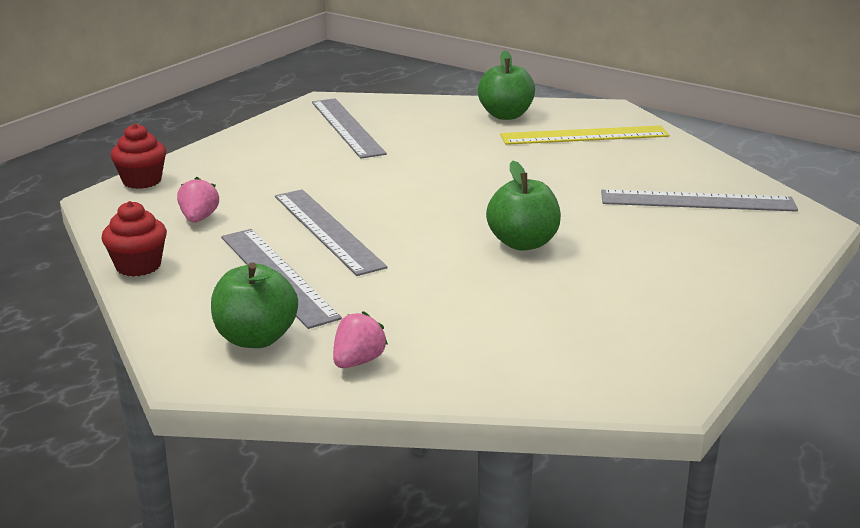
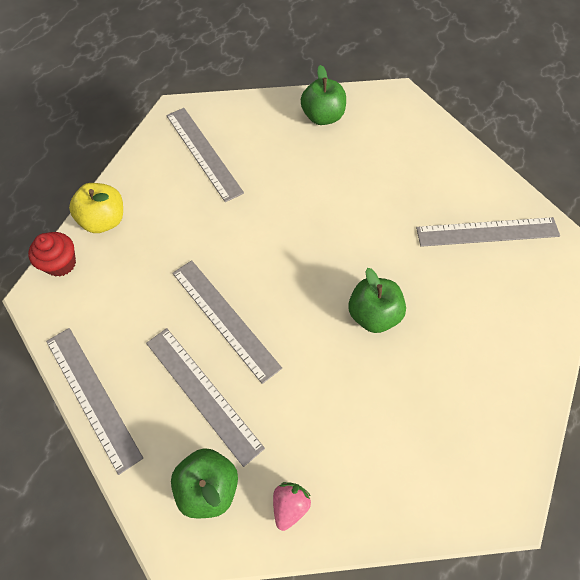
camera: 10 degrees left, 35 degrees up
(138, 266) = (93, 396): red cupcake -> grey ruler
(199, 218) = (121, 316): pink strawberry -> none
(207, 159) = (104, 220): none -> yellow apple
(584, 135) = (388, 141): yellow ruler -> none

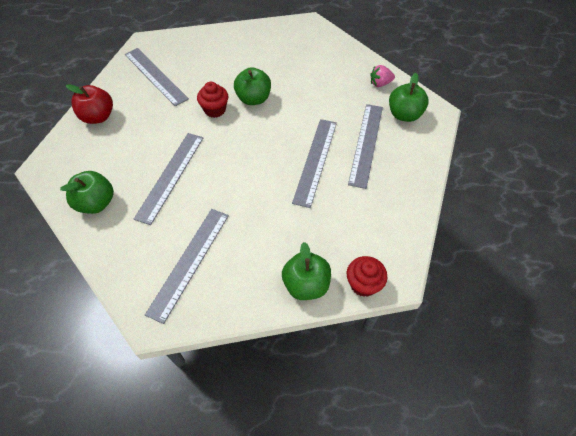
camera: 125 degrees left, 5 degrees down
(93, 396) = (419, 192): grey ruler -> grey ruler (170, 176)
(104, 220) = (306, 284): yellow apple -> green apple
(382, 263) = (215, 110): none -> red cupcake
(445, 155) = (98, 117): none -> red apple

